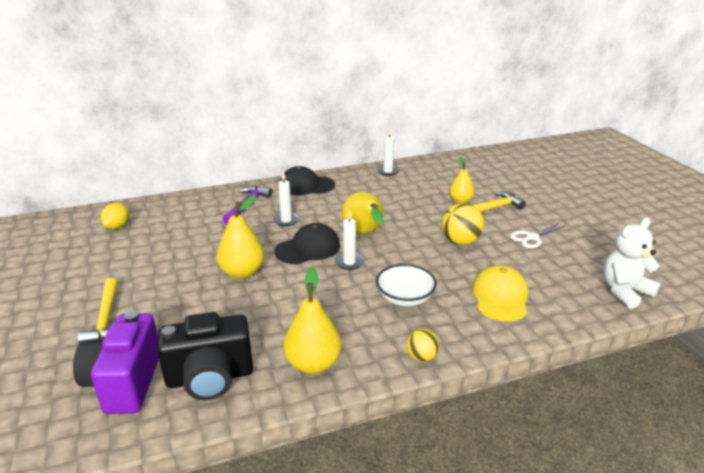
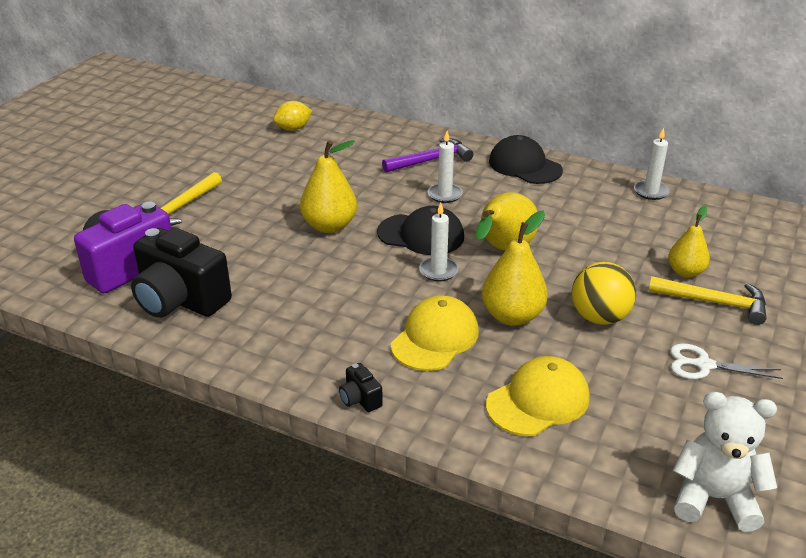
camera: 45 degrees right, 5 degrees up
(313, 364) = (264, 341): yellow pear -> yellow pear (512, 316)
(405, 298) = (435, 338): white bowl -> yellow cap
(421, 356) = (360, 399): yellow ball -> black camera

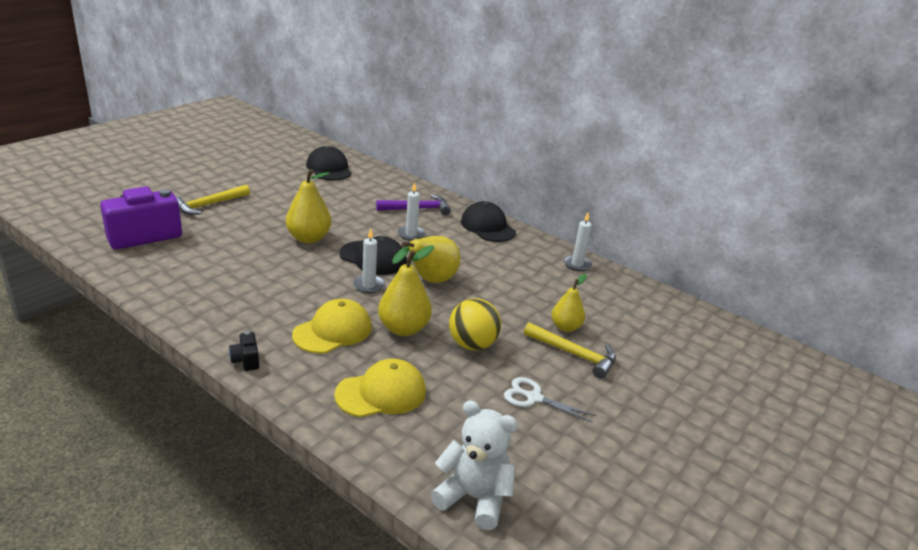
camera: 10 degrees right, 5 degrees down
(180, 300) = (164, 265): black camera -> none
(293, 129) = (329, 168): yellow lemon -> black cap

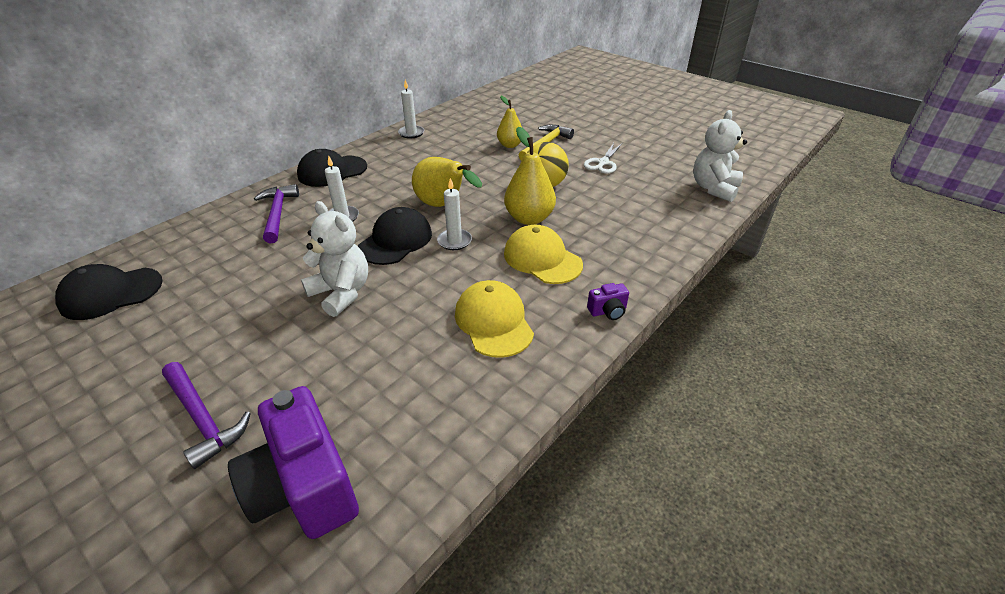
camera: 85 degrees left, 10 degrees up
(209, 205) = (203, 418): yellow hammer -> purple hammer
(246, 360) = (608, 311): black camera -> purple camera
(308, 238) = (341, 293): yellow pear -> white teddy bear
(381, 393) = (624, 227): yellow cap -> yellow cap (493, 322)

